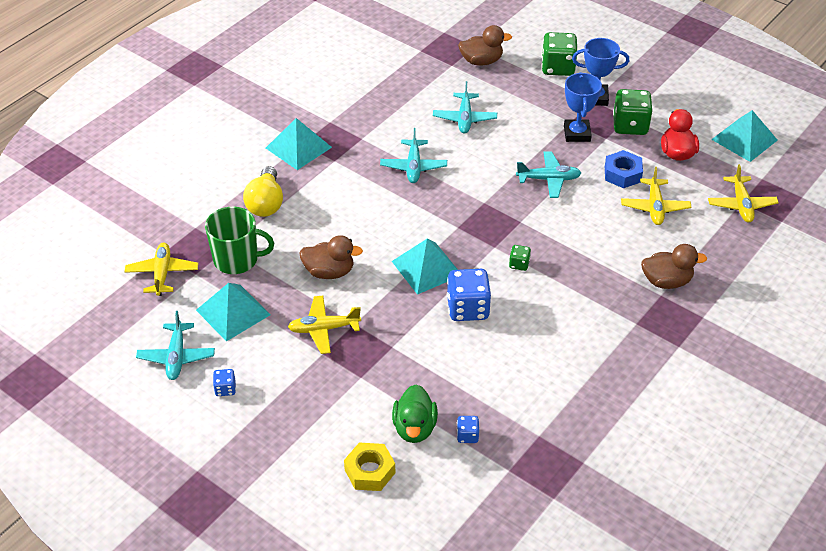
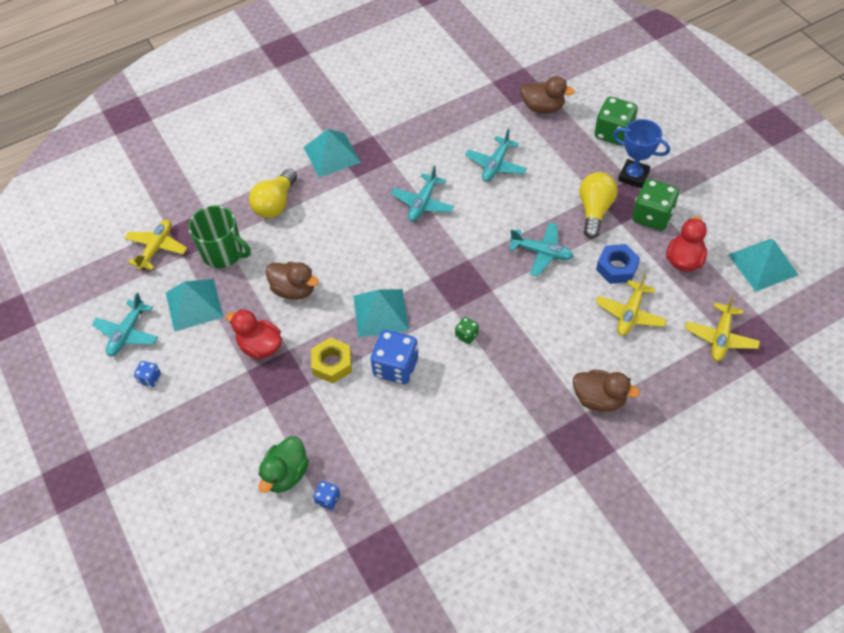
camera: 25 degrees right, 10 degrees up
(324, 329) = (260, 346): yellow plane -> red duck
(370, 471) = (226, 504): yellow nut -> yellow nut (332, 364)
(577, 134) = (594, 211): blue trophy -> yellow light bulb

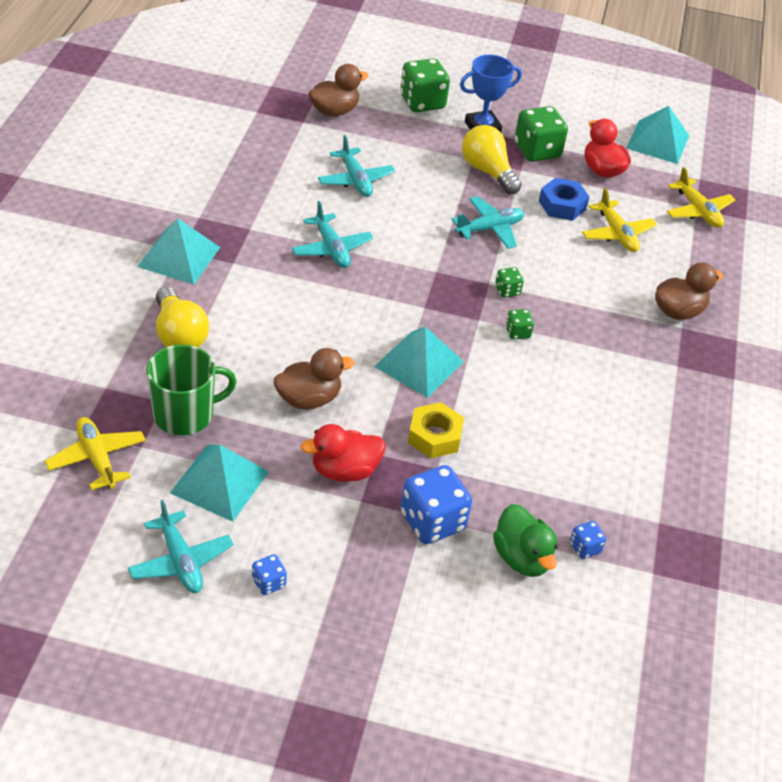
camera: 55 degrees left, 10 degrees down
(396, 367) = (494, 399): blue dice -> blue dice (432, 521)
(497, 303) = (507, 290): none -> green dice

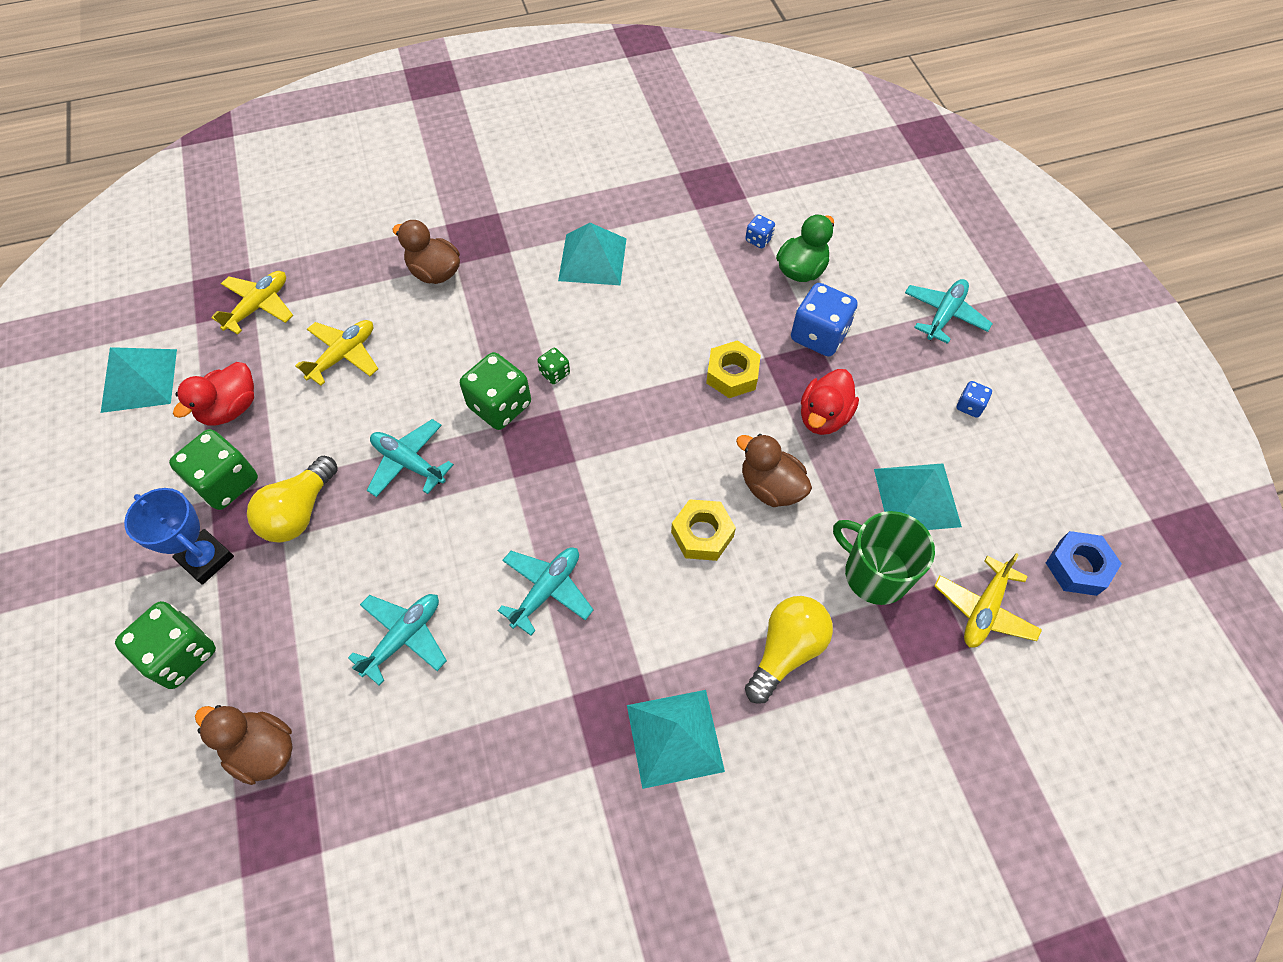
camera: 115 degrees left, 15 degrees up
(180, 561) = (1010, 475): turquoise plane -> turquoise plane (944, 315)
(304, 340) = (702, 534): none -> yellow nut
(344, 470) = (823, 417): red duck -> red duck turned 75 degrees clockwise
(419, 364) = (656, 427): turquoise pyramid -> turquoise pyramid (592, 259)
(507, 290) = (500, 406): green dice -> green dice, size x2.04
(562, 205) = (322, 418): blue nut -> blue nut (1078, 567)

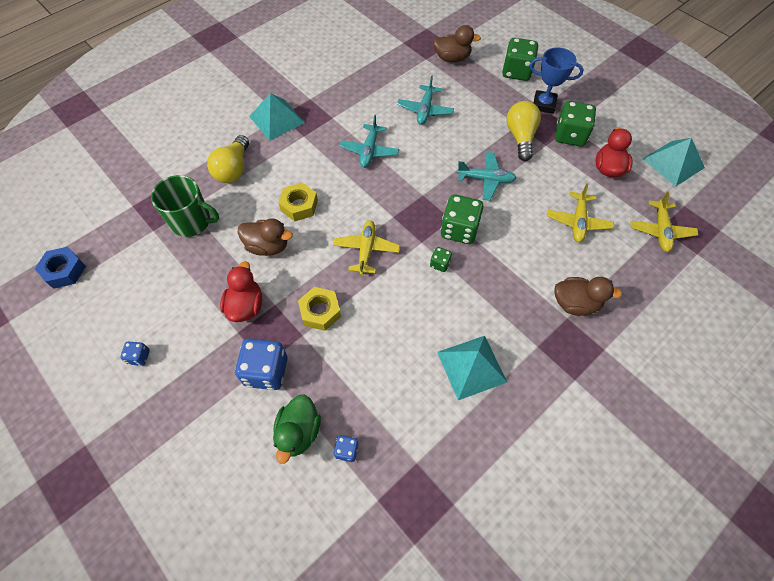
camera: 155 degrees right, 0 degrees up
(917, 497) = (172, 275): turquoise pyramid -> none
(944, 315) = (166, 437): turquoise plane -> none
(984, 609) = (125, 226): yellow plane -> yellow plane (366, 250)

